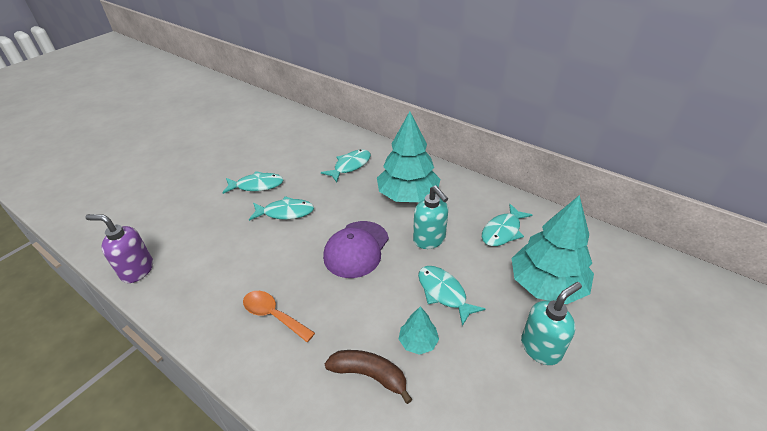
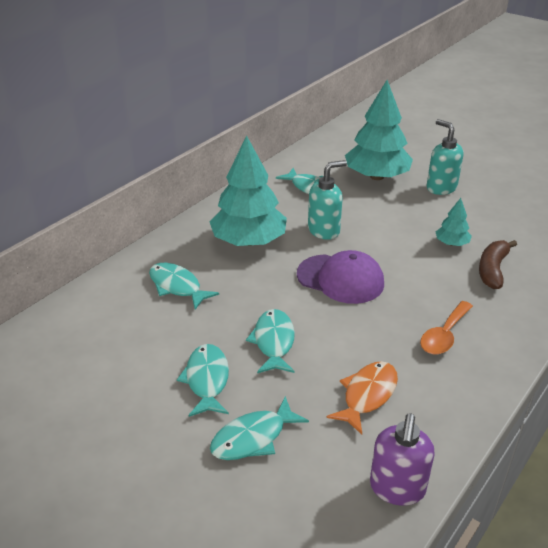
camera: 90 degrees left, 5 degrees down
(220, 260) = (367, 395): none -> orange fish
(443, 293) = (394, 227): turquoise fish -> turquoise fish (253, 438)

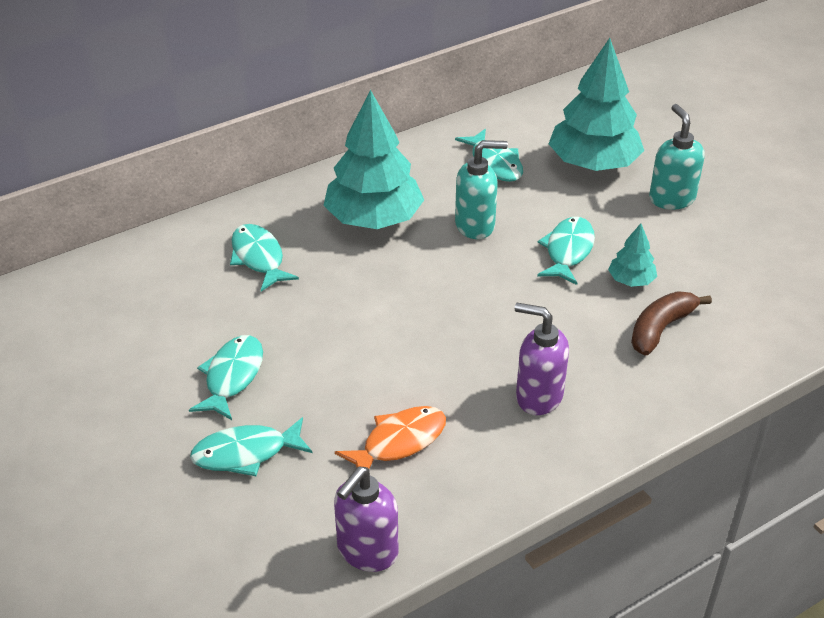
camera: 20 degrees right, 5 degrees up
(273, 342) = (330, 352): turquoise fish -> turquoise fish (568, 251)
(340, 279) = (456, 294): purple cap -> none
(444, 335) = (538, 396): orange spoon -> purple soap dispenser

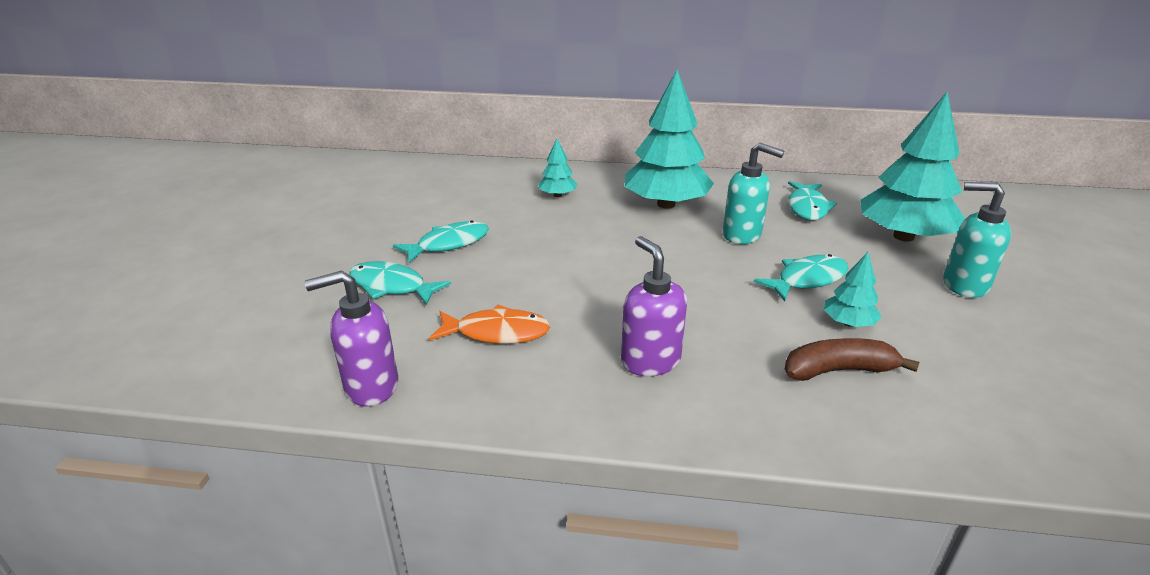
camera: 40 degrees right, 10 degrees down
(259, 258) = (557, 195): turquoise fish -> turquoise tree
(671, 198) = (964, 285): turquoise soap dispenser -> turquoise soap dispenser turned 90 degrees counterclockwise

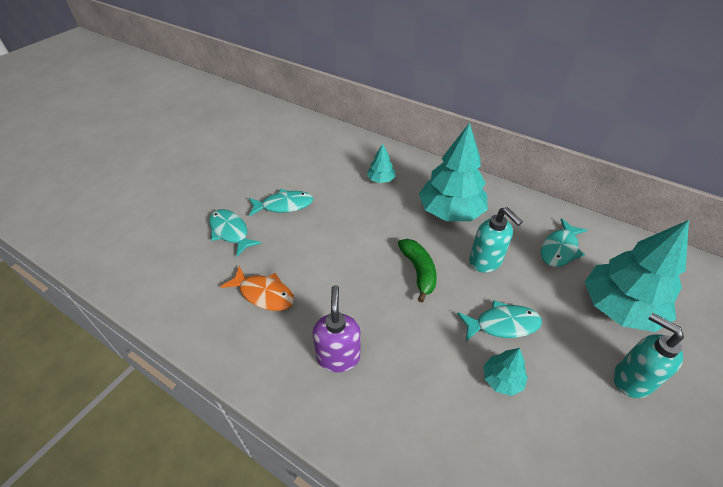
camera: 25 degrees right, 15 degrees up
(371, 387) = (172, 310): purple soap dispenser -> none
(676, 261) = (418, 271): none -> green banana
(838, 370) = (460, 421): brown banana -> none

